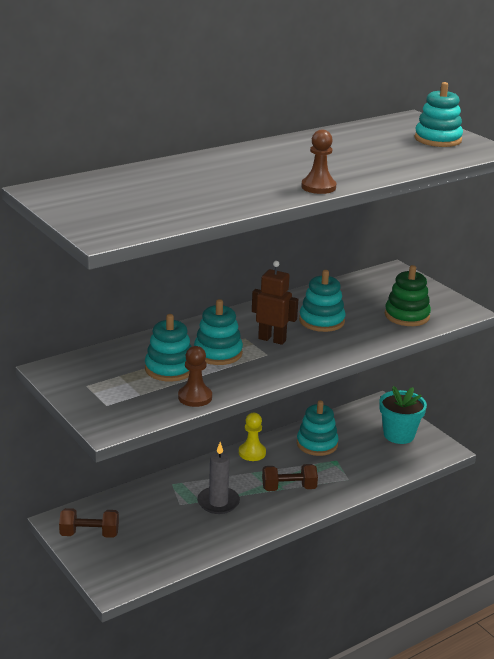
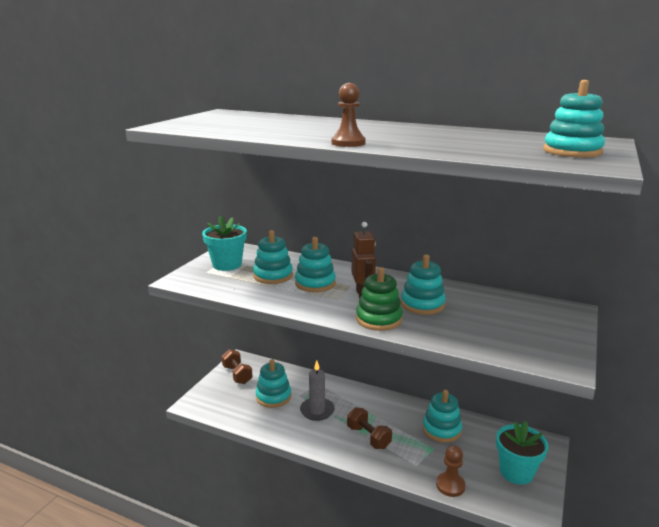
camera: 60 degrees right, 5 degrees down
(102, 386) = (227, 265): none -> turquoise flower pot
(163, 522) = (273, 396): none -> turquoise stacking toy
(195, 397) = (243, 293): brown pawn -> brown pawn (450, 485)
(252, 453) = (391, 402): yellow pawn -> none
(407, 316) = (497, 337): green stacking toy -> green stacking toy (379, 319)

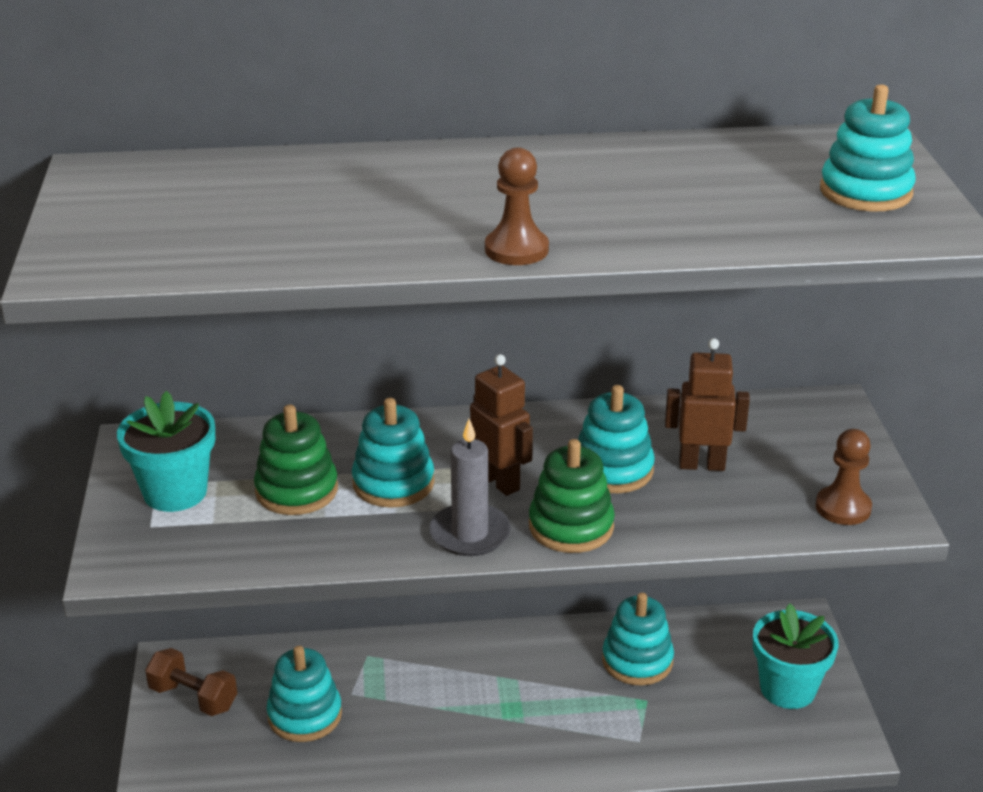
camera: 30 degrees left, 10 degrees up
(273, 276) = (296, 490): turquoise stacking toy -> green stacking toy
(317, 411) = (407, 710): grey candle -> grey candle (470, 534)
(368, 437) = (532, 724): brown dumbbell -> none
(450, 485) = (710, 752): brown pawn -> brown pawn (843, 508)
(471, 314) = (701, 465): none -> brown robot

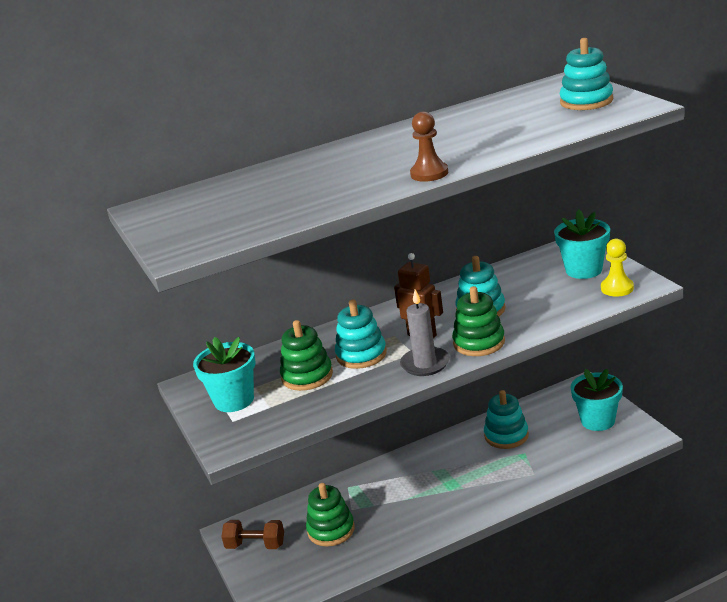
camera: 15 degrees left, 5 degrees down
(305, 715) = (331, 530): turquoise stacking toy -> green stacking toy
(701, 465) = (527, 292): brown robot -> none
(814, 455) = (583, 270): none -> turquoise flower pot
(843, 508) = (617, 288): brown pawn -> yellow pawn

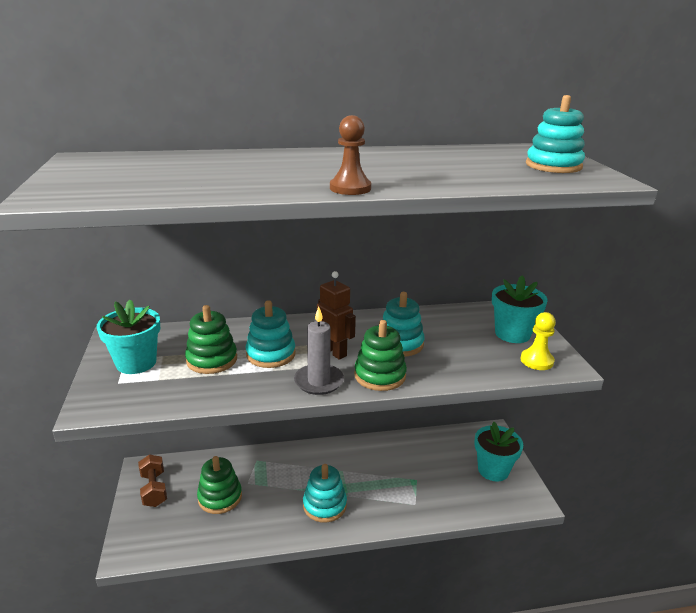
camera: 10 degrees right, 0 degrees up
(255, 545) = (154, 489): brown dumbbell -> brown dumbbell turned 45 degrees clockwise
(506, 435) = (408, 457): turquoise stacking toy -> turquoise stacking toy (324, 505)

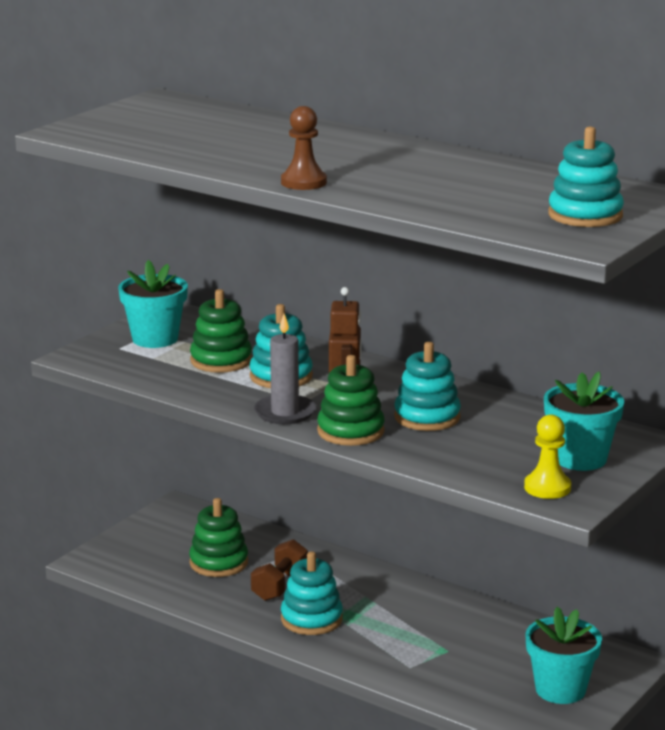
camera: 45 degrees right, 5 degrees down
(154, 489) = (167, 527): brown dumbbell -> brown dumbbell (279, 585)

